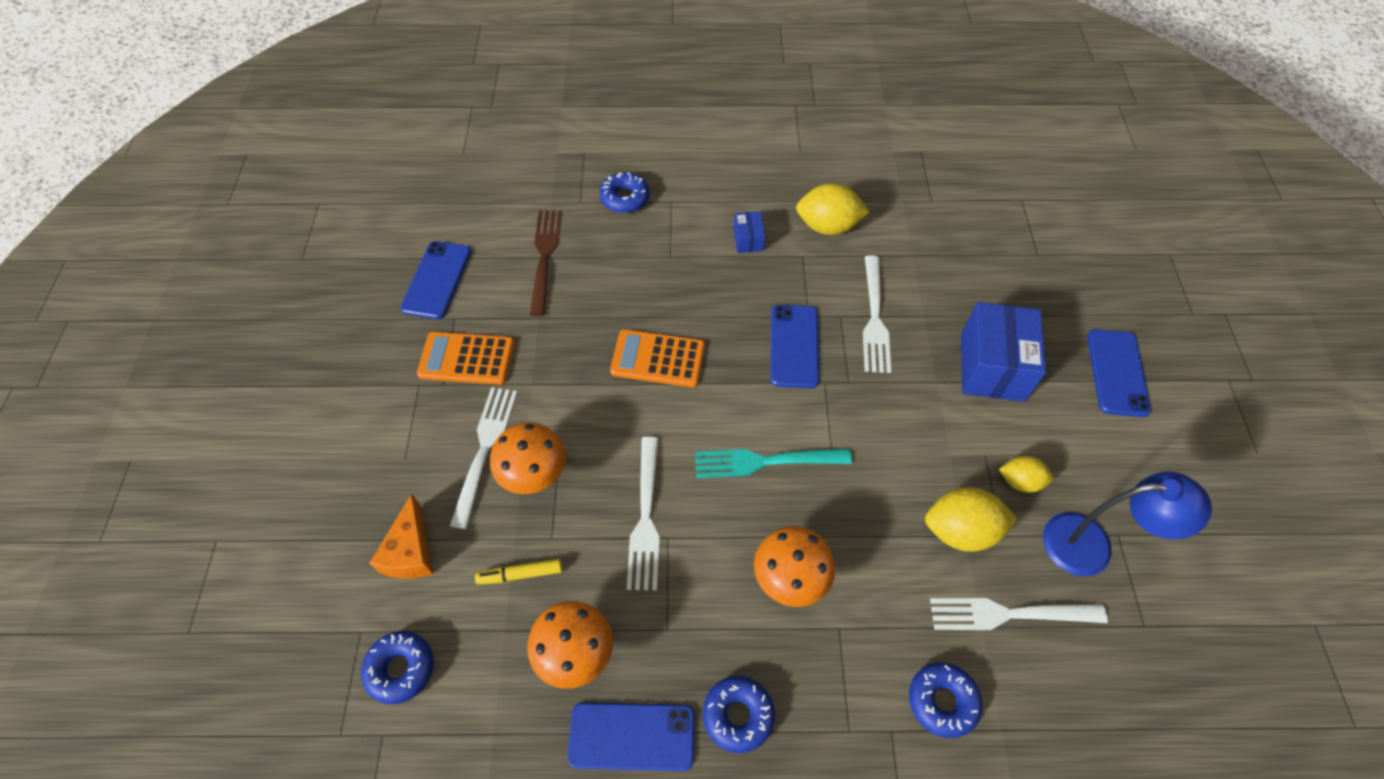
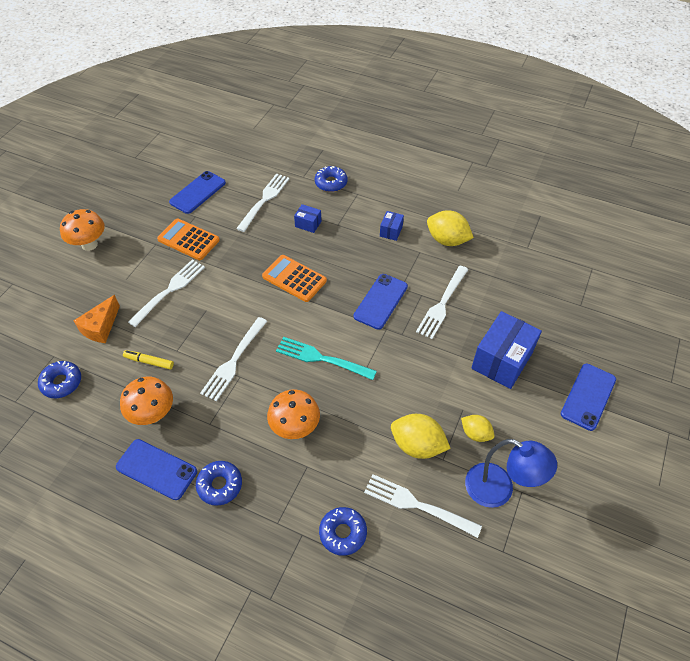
camera: 25 degrees right, 5 degrees down
(534, 475) = (187, 314): orange mushroom -> orange mushroom (89, 244)
(545, 257) = (264, 200): brown fork -> white fork
(629, 270) = (308, 224): none -> blue box

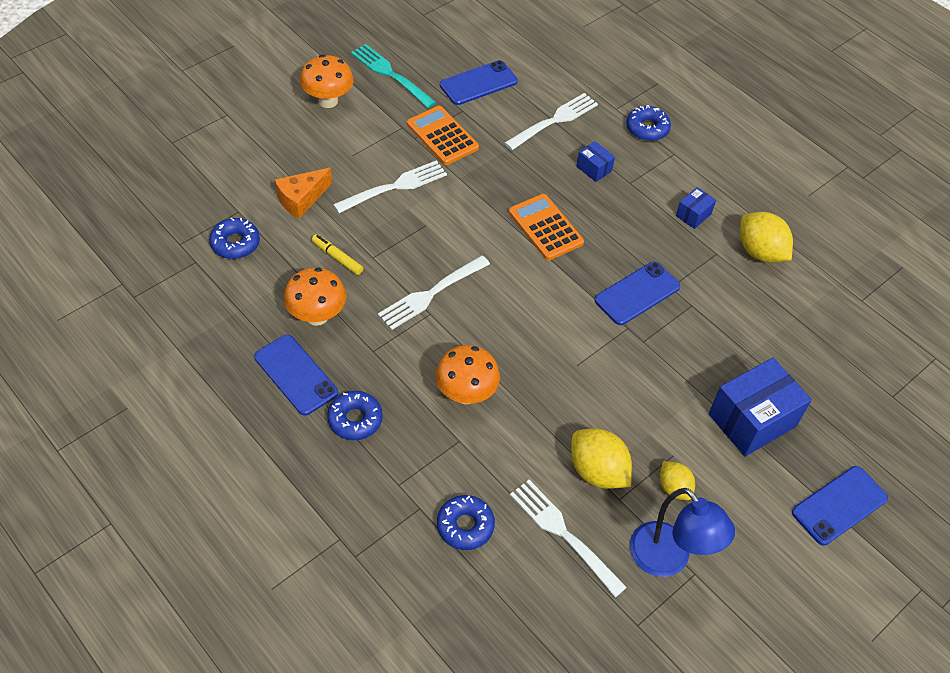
camera: 20 degrees right, 0 degrees up
(321, 358) = (533, 331): turquoise fork -> turquoise fork (390, 74)
(442, 304) = (712, 326): white fork -> none

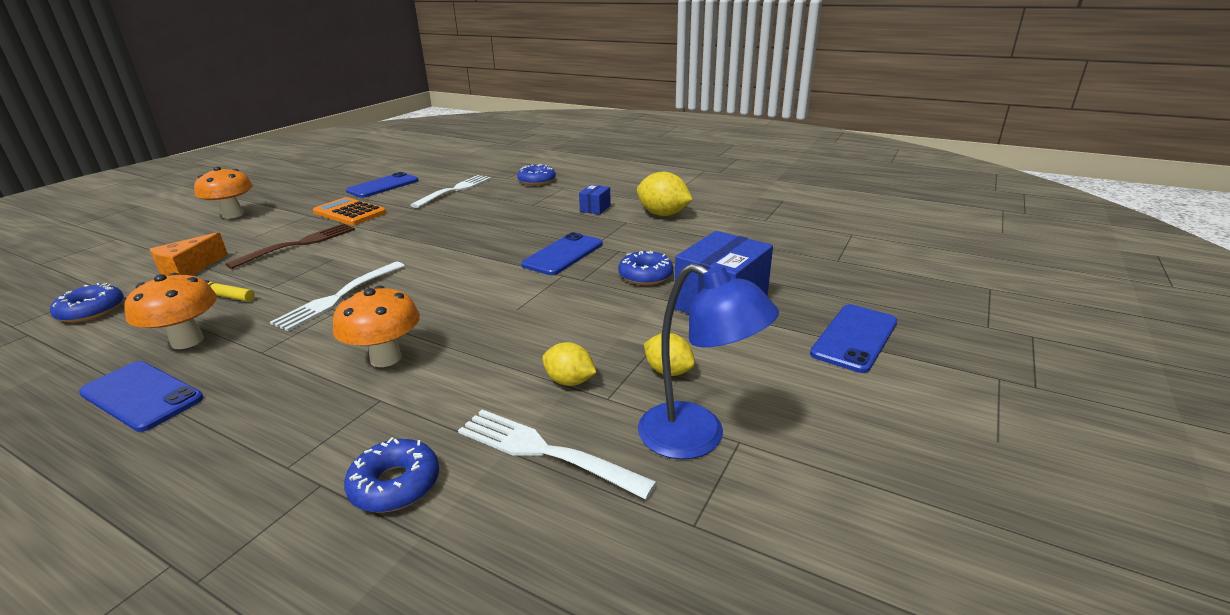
camera: 15 degrees left, 25 degrees down
(355, 420) = (225, 416): blue donut -> blue donut (645, 275)
(390, 74) = (299, 194): turquoise fork -> none
(394, 187) = (299, 244): white fork -> brown fork
(545, 227) = (459, 238): orange calculator -> none
(593, 169) = (497, 204): blue box -> none
(597, 471) = (569, 381): yellow lemon -> yellow lemon, size x0.60

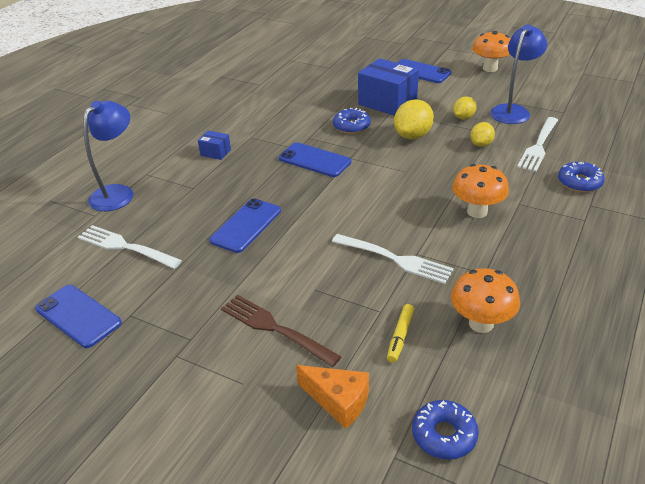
camera: 90 degrees left, 10 degrees up
(141, 396) = (555, 312): blue phone -> blue phone (246, 225)
(233, 215) = (151, 447): orange mushroom -> orange mushroom (490, 68)
(350, 212) = (178, 317): orange calculator -> none
(537, 181) = (118, 193): blue donut -> blue lamp
(663, 214) = (238, 121): yellow lemon -> yellow lemon (413, 136)

